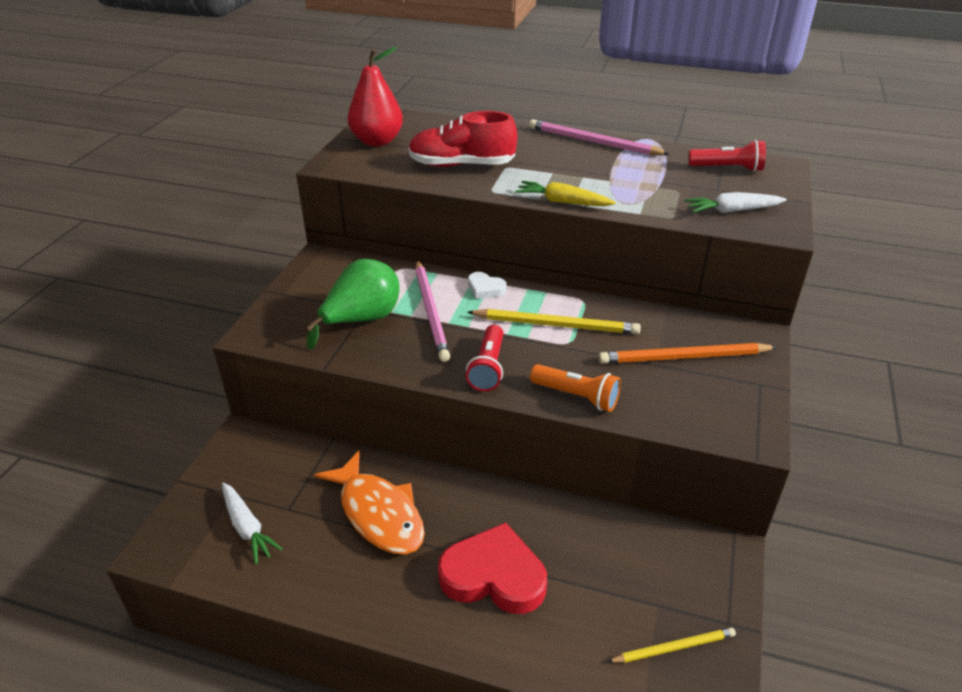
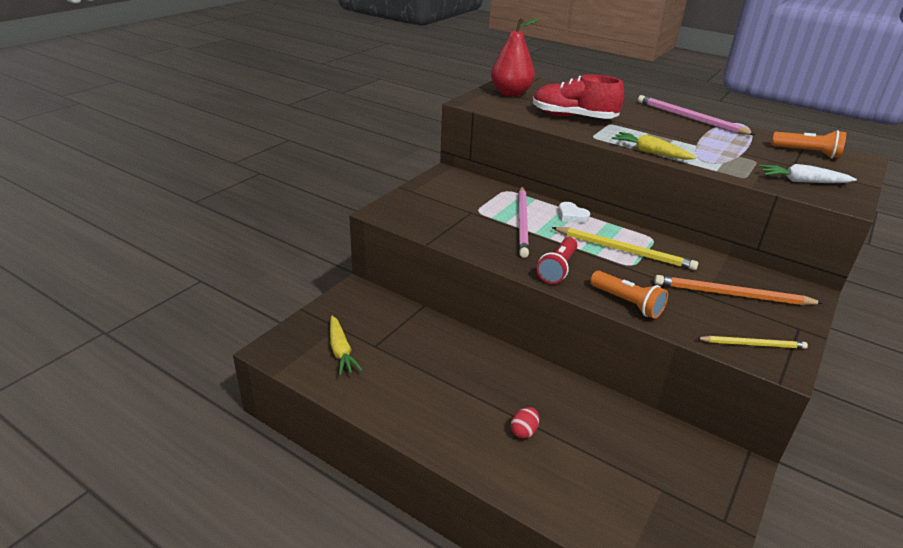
camera: 15 degrees right, 5 degrees down
(247, 527) = (341, 351): white carrot -> yellow carrot
(362, 320) = (466, 218): green pear -> none
(379, 513) = (443, 365): orange fish -> none
(493, 576) = (524, 431): red heart -> red egg
(674, 647) = (668, 526): yellow pencil -> yellow pencil (752, 344)
(727, 168) = (807, 153): red flashlight -> orange flashlight

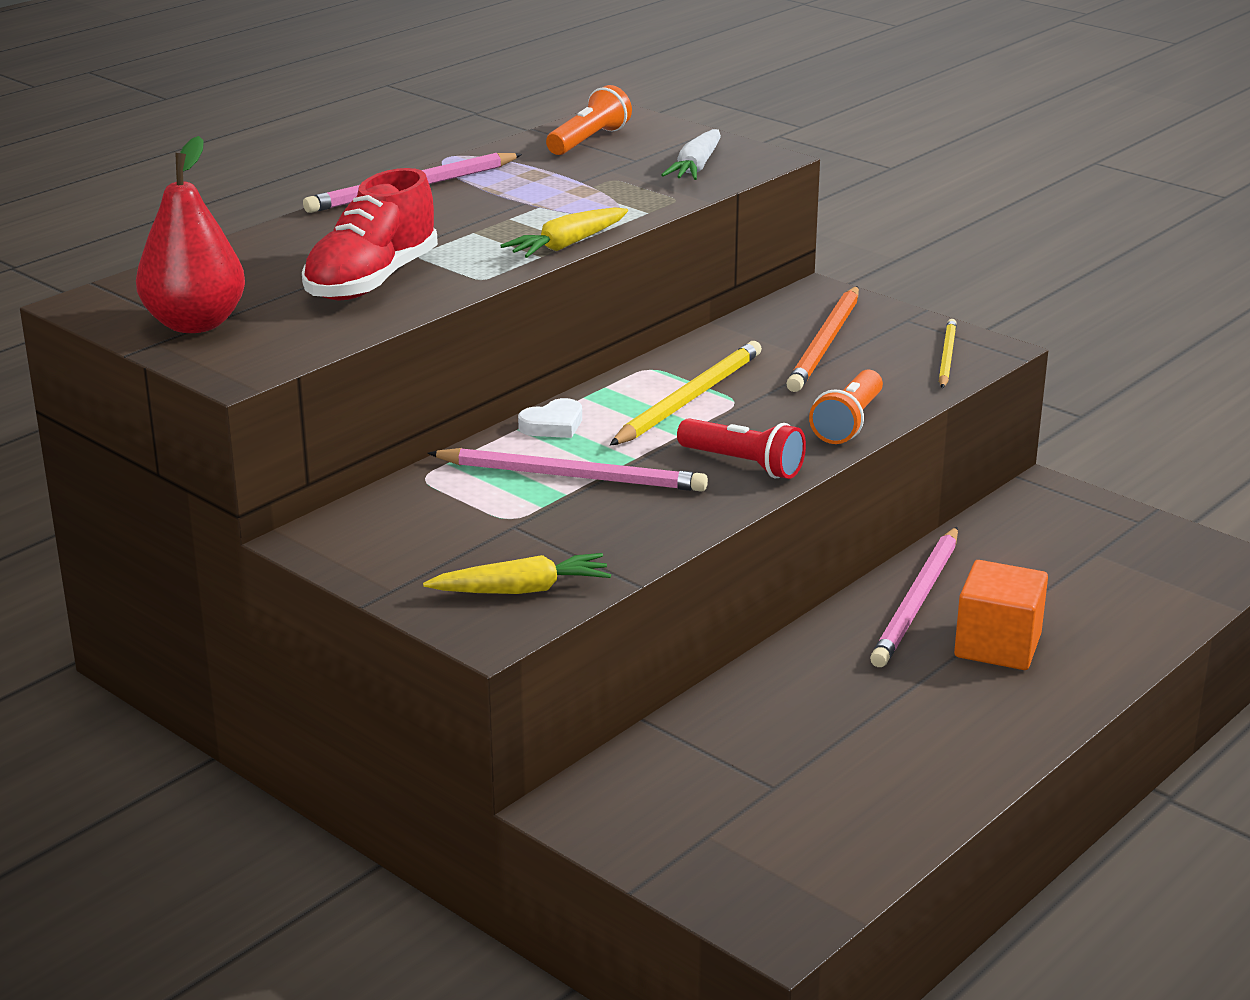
camera: 80 degrees left, 5 degrees down
(341, 351) = (789, 831): yellow carrot -> yellow carrot (521, 590)
(524, 431) = (997, 646): red egg -> orange cube
(561, 397) = (917, 601): none -> pink pencil
(627, 303) = (848, 423): orange flashlight -> orange flashlight turned 150 degrees clockwise

